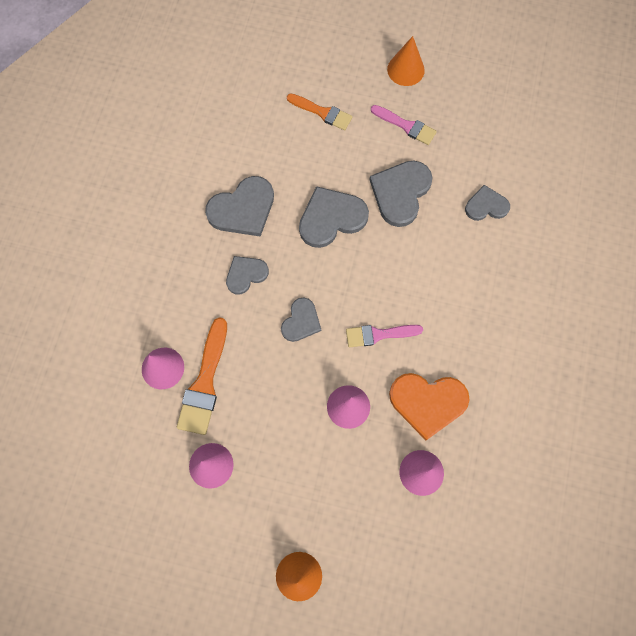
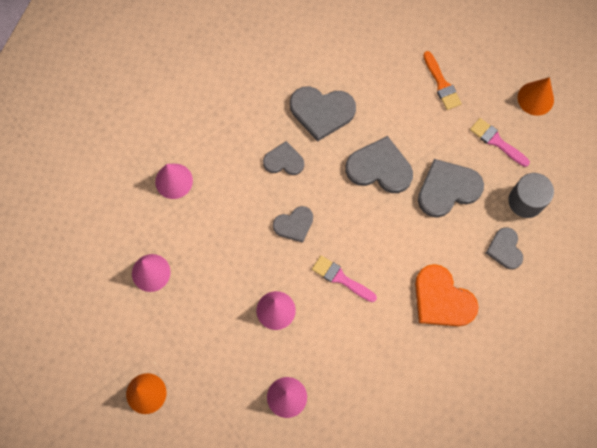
camera: 40 degrees right, 0 degrees up
(205, 382) = (193, 213): orange brush -> none
(406, 126) = (497, 141): pink brush -> pink brush turned 150 degrees clockwise
(427, 402) = (333, 354): orange heart -> orange heart (442, 299)
(468, 155) = (526, 201): none -> grey cylinder
(486, 206) = (505, 249): grey heart -> grey heart turned 135 degrees counterclockwise

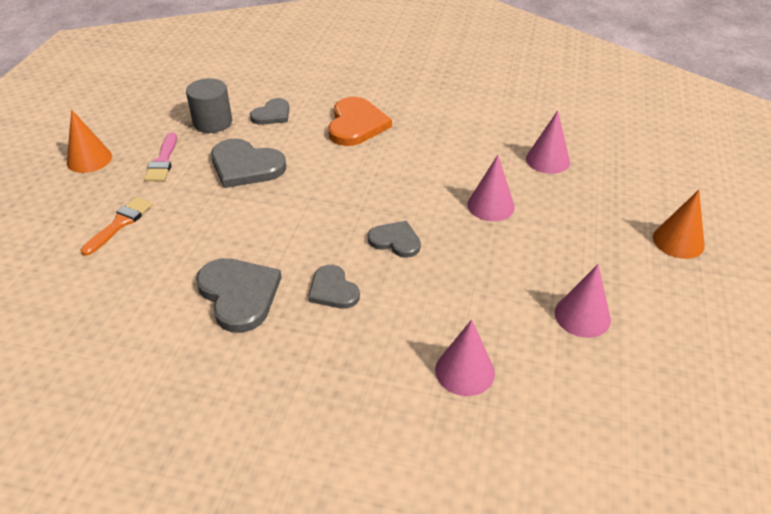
camera: 130 degrees left, 30 degrees down
(341, 278) = (409, 183): pink brush -> none
(379, 168) = (267, 217): grey heart -> none

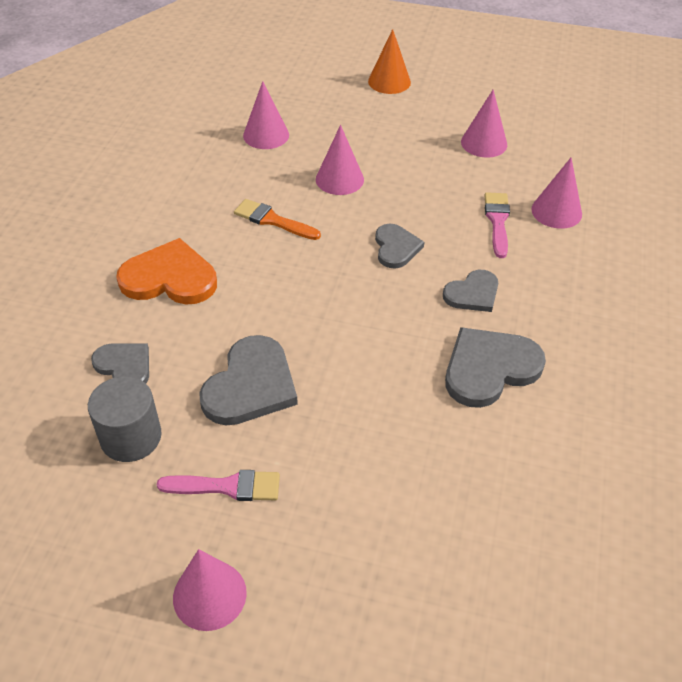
camera: 90 degrees left, 5 degrees up
(89, 159) = (209, 595): orange cone -> pink cone
(120, 224) = (372, 512): orange brush -> orange brush (273, 220)
(395, 241) = (396, 248): grey heart -> grey heart turned 150 degrees clockwise
(441, 317) = (497, 221): none -> pink brush

